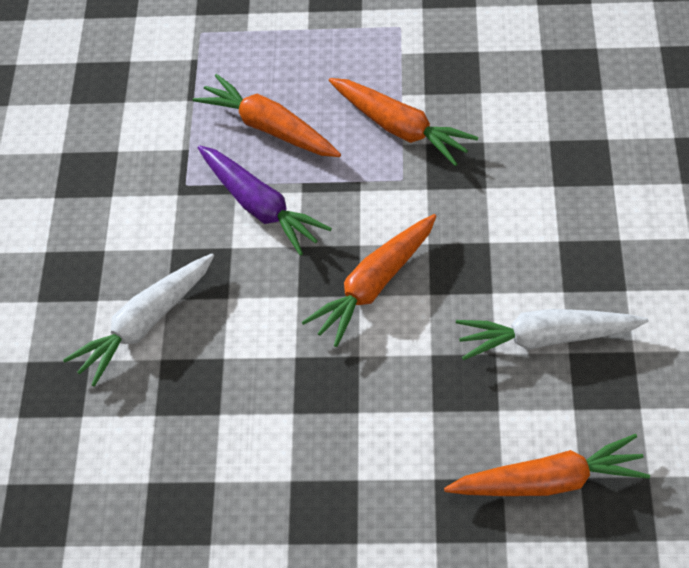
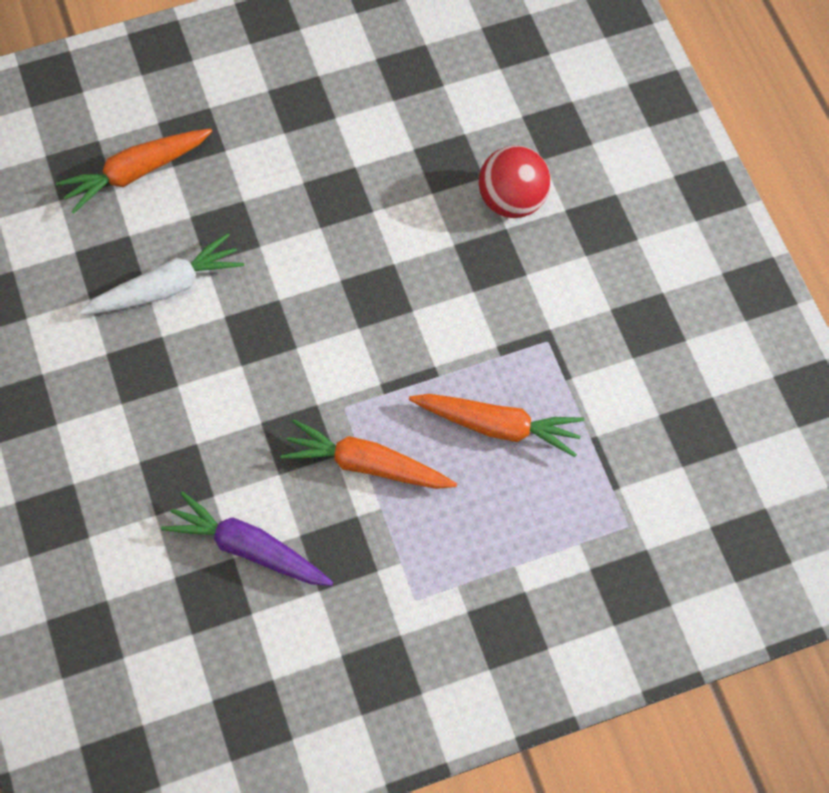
camera: 155 degrees right, 10 degrees up
(145, 324) = (512, 200): white carrot -> red ball
(260, 207) = (466, 338): purple carrot -> purple carrot (248, 548)
(374, 286) = (330, 292): orange carrot -> none

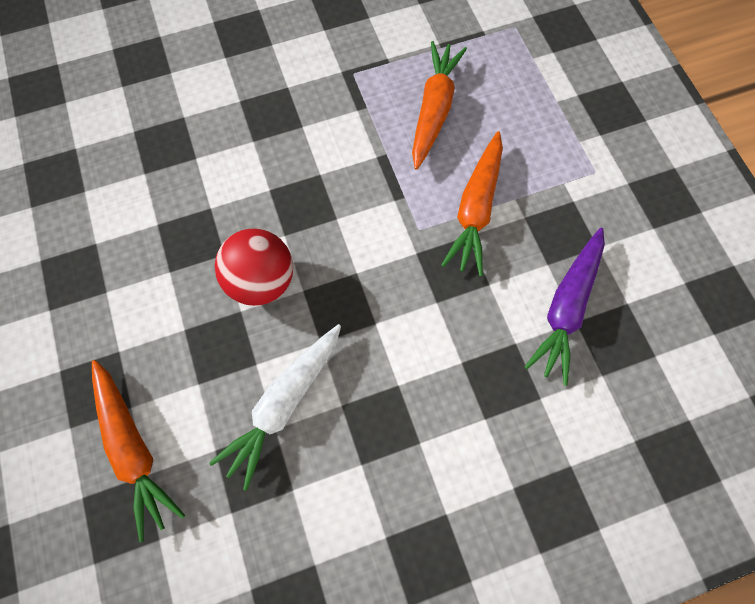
camera: 90 degrees left, 5 degrees up
(166, 287) = (284, 404): white carrot -> white carrot turned 120 degrees counterclockwise
(512, 200) = (211, 95): red ball -> red ball (262, 281)

